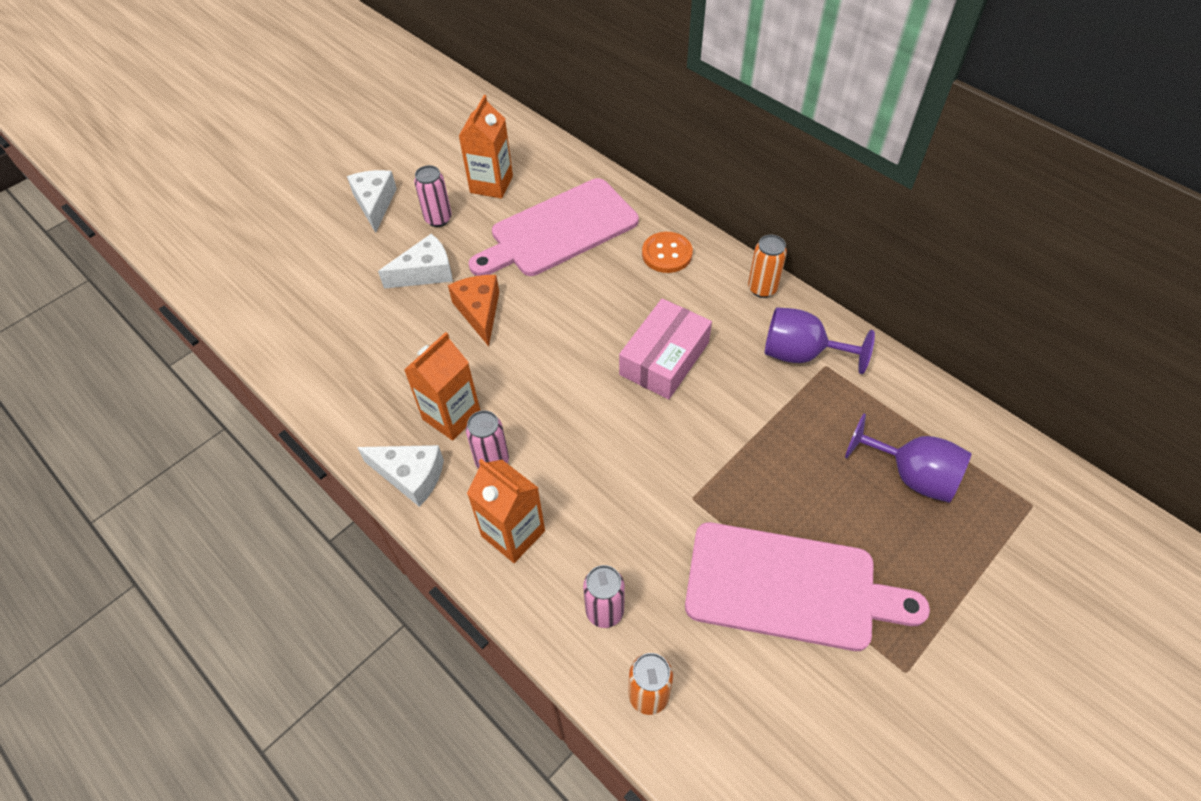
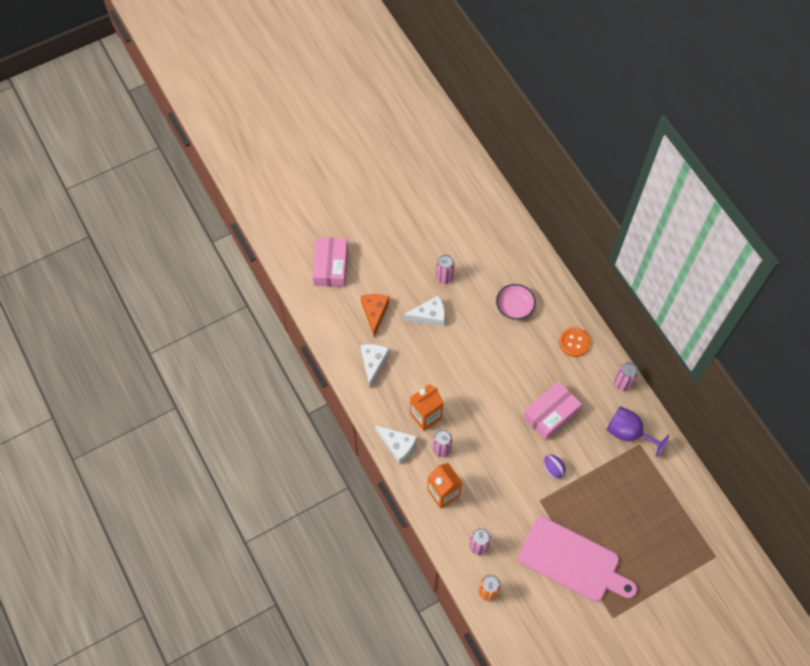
camera: 15 degrees right, 10 degrees up
(251, 245) = (330, 266): none -> pink box
(375, 204) = (408, 255): white cheese -> white cheese (373, 363)
(479, 312) = (454, 352): orange cheese -> orange cheese (375, 313)
(491, 184) = (482, 259): orange carton -> none
(559, 230) = (514, 306): pink cutting board -> pink bowl
(697, 441) = (553, 469): none -> purple egg
(762, 288) = (622, 383): orange can -> pink can
(911, 475) = (659, 521): purple goblet -> none

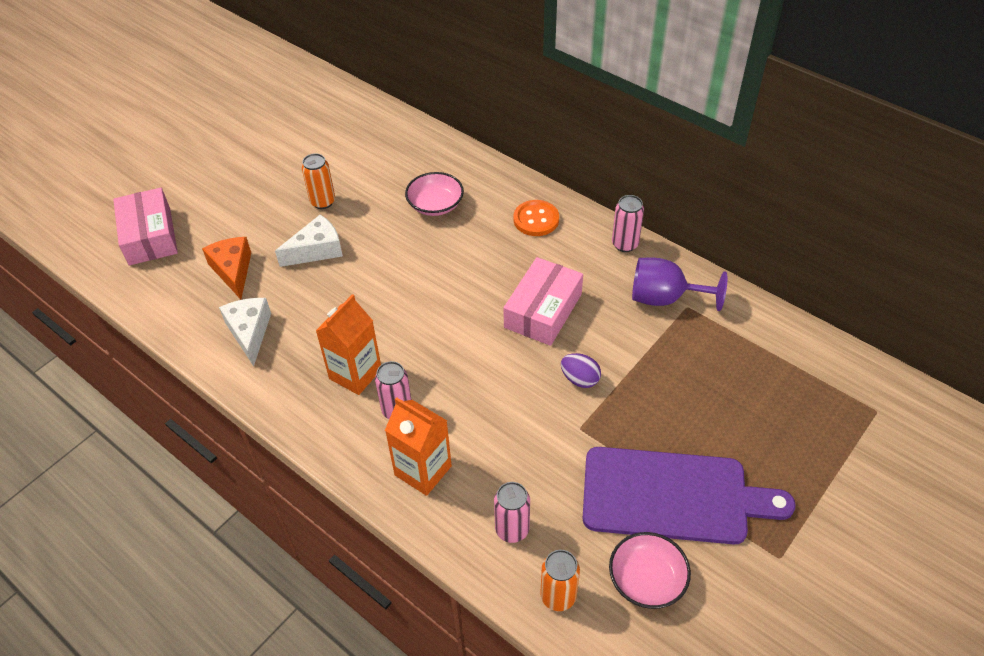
camera: 20 degrees left, 15 degrees down
(397, 445) = (324, 429): white cheese -> none
(444, 277) = (323, 202): pink can -> orange can
(537, 601) = (647, 579): none -> pink bowl
(572, 561) = (672, 496): pink cutting board -> purple cutting board

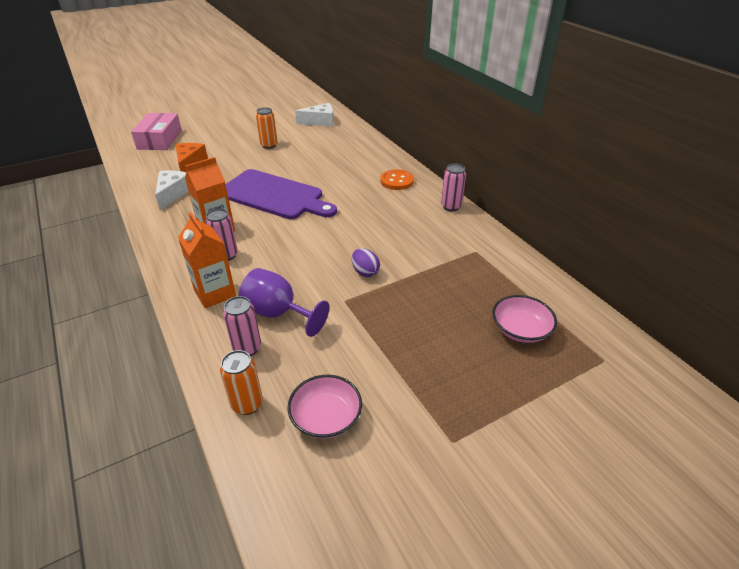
camera: 20 degrees right, 10 degrees down
(317, 250) = (246, 165): white cheese -> white cheese (320, 122)
(435, 205) = (336, 160): pink bowl -> pink bowl (520, 329)
(543, 310) = (366, 228): pink box -> none
(665, 298) = (461, 242): purple goblet -> purple goblet (278, 313)
(672, 496) = (386, 366): purple cutting board -> purple cutting board (274, 196)

